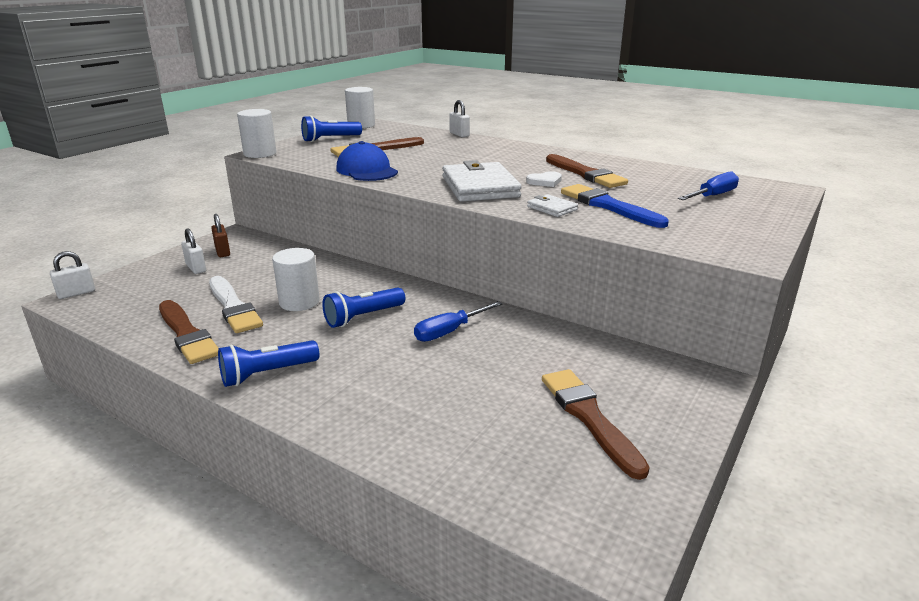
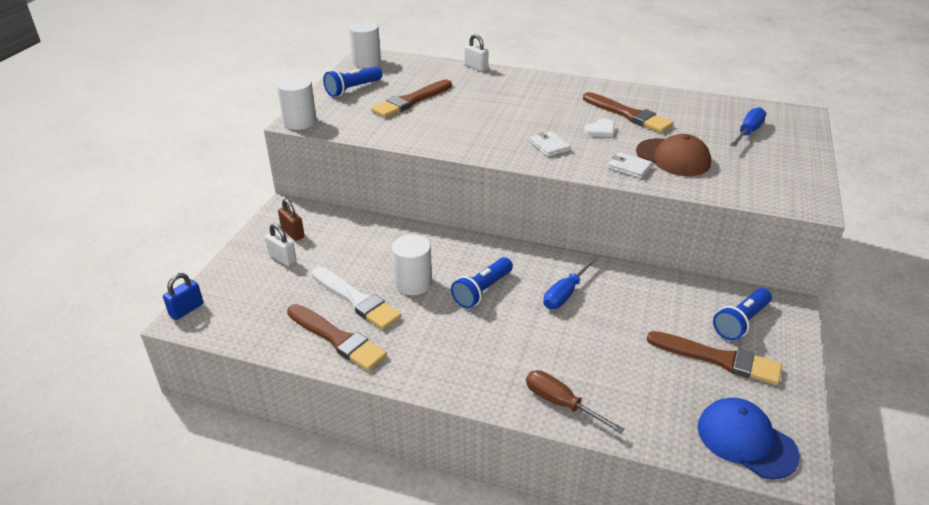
camera: 15 degrees left, 10 degrees up
(76, 293) = (186, 310): white padlock -> blue padlock
(267, 374) = (442, 368): blue flashlight -> blue flashlight (741, 322)
(367, 170) = (428, 135): blue cap -> blue cap (746, 440)
(368, 428) = (561, 403): none -> brown screwdriver
(480, 187) = (549, 146): white wallet -> white wallet, size x0.46
(589, 417) = (718, 359): brown brush -> brown brush turned 150 degrees clockwise
(608, 206) = (673, 157): blue brush -> brown cap

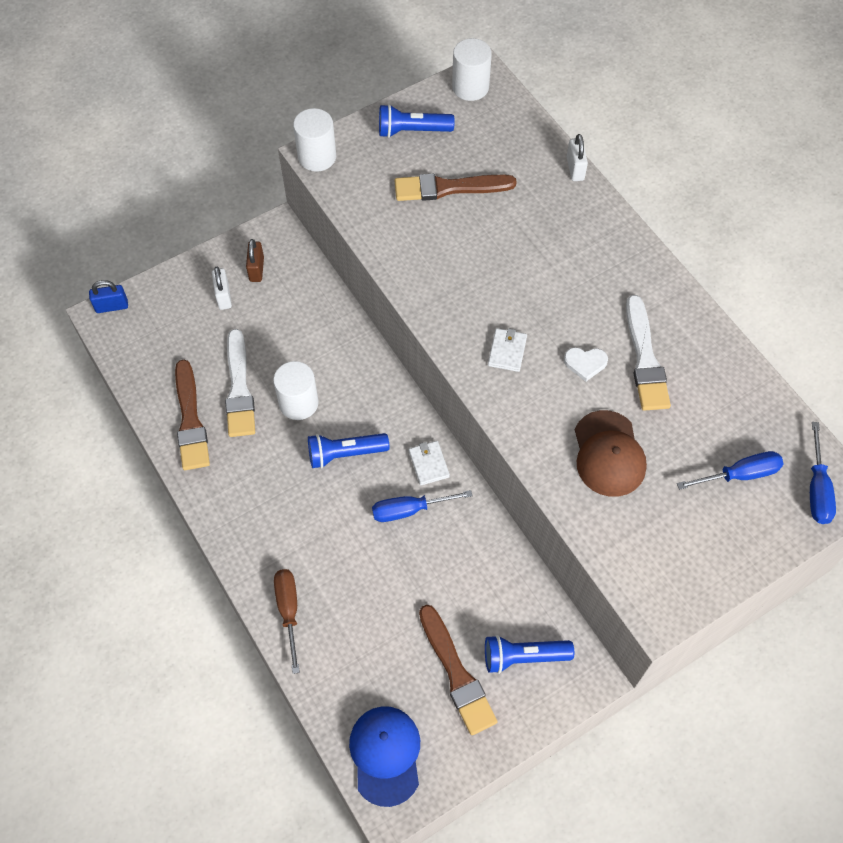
camera: 40 degrees right, 25 degrees up
(628, 115) = (645, 359): brown brush -> white brush
(629, 167) = (548, 436): white wallet -> white wallet (429, 464)
(789, 119) = (817, 488): none -> blue screwdriver

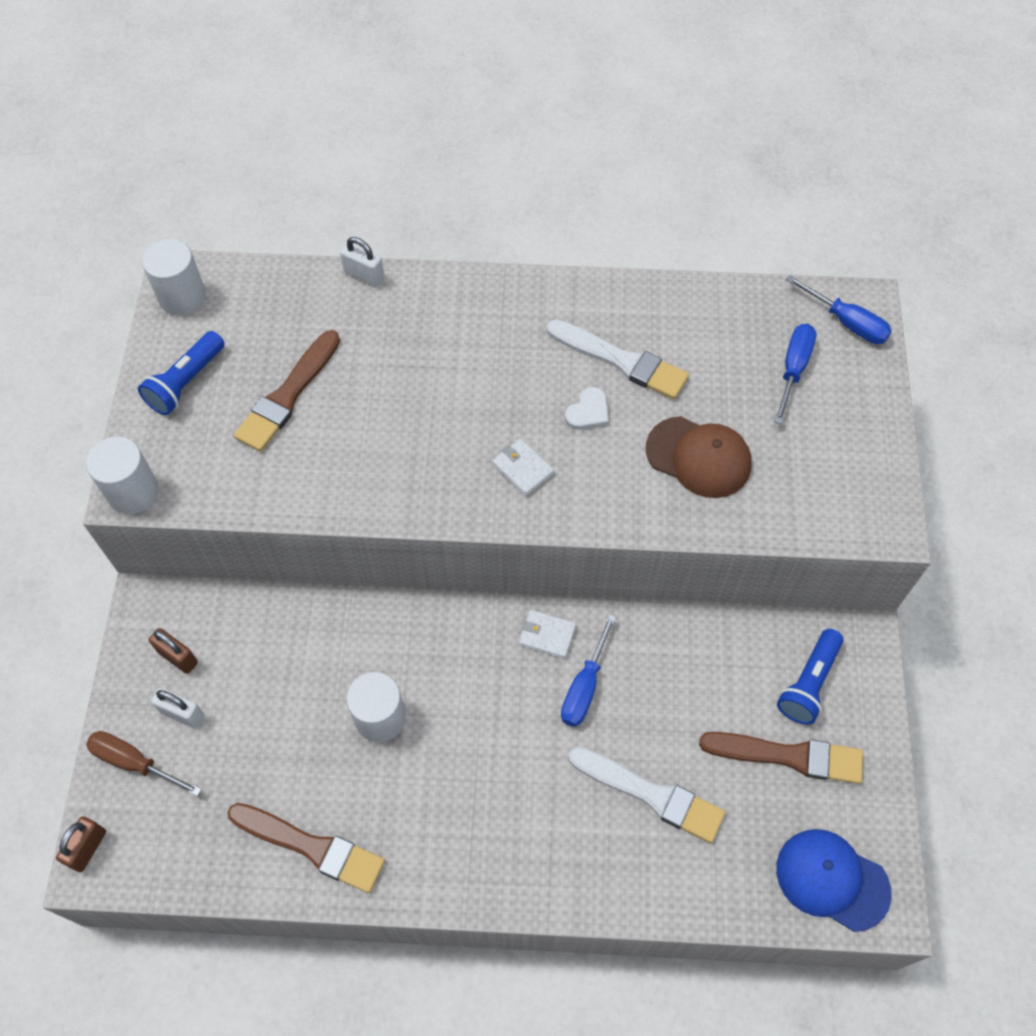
camera: 55 degrees left, 0 degrees up
(112, 306) = (87, 848): blue padlock -> brown padlock
(239, 389) = (313, 769): white brush -> white brush (651, 794)
(288, 611) = (616, 881): brown screwdriver -> brown screwdriver (134, 762)
(345, 454) = (475, 709): blue flashlight -> none

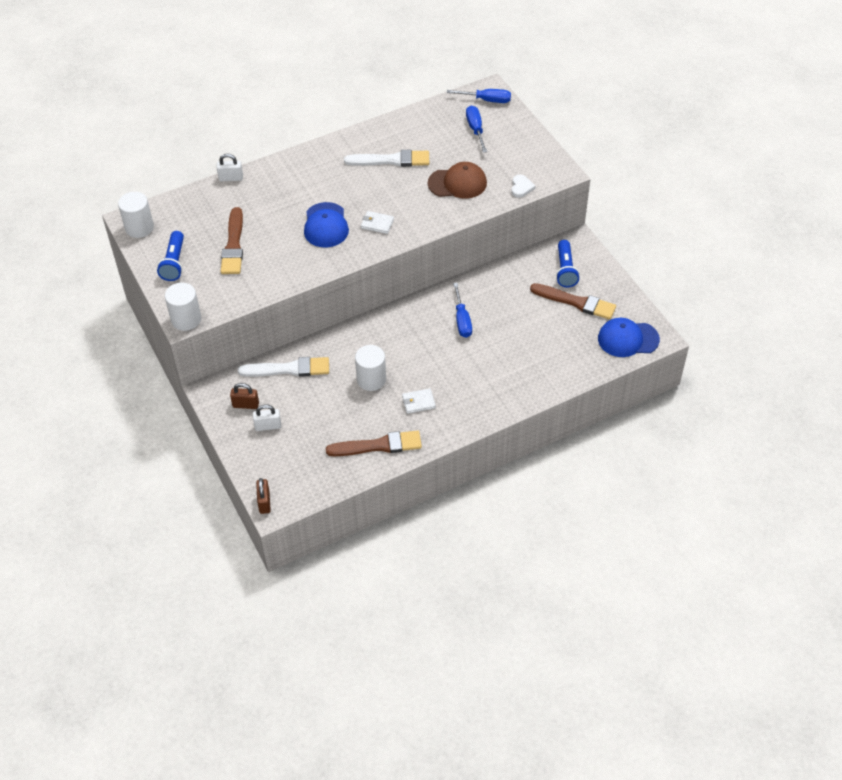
camera: 30 degrees left, 10 degrees down
(134, 762) = (259, 457): brown screwdriver -> none
(443, 430) = (326, 225): none -> blue cap
(547, 635) = (428, 308): white wallet -> white wallet (418, 402)
(588, 412) = (391, 187): white heart -> white heart (521, 187)
(651, 794) = (524, 347): white brush -> white brush (289, 369)
(788, 756) = (576, 302): brown brush -> brown brush turned 45 degrees clockwise

